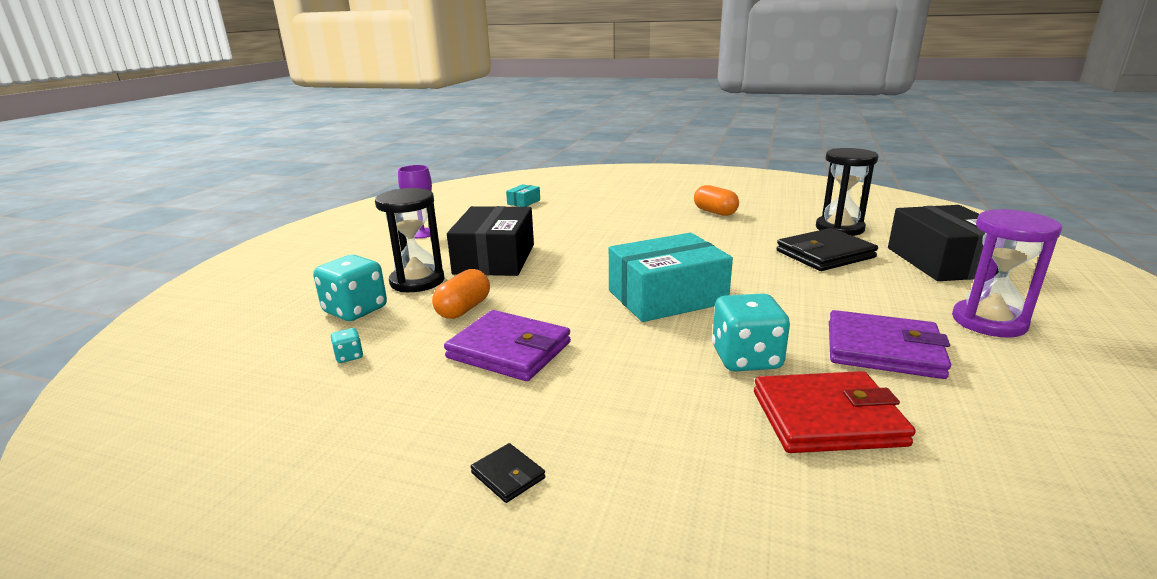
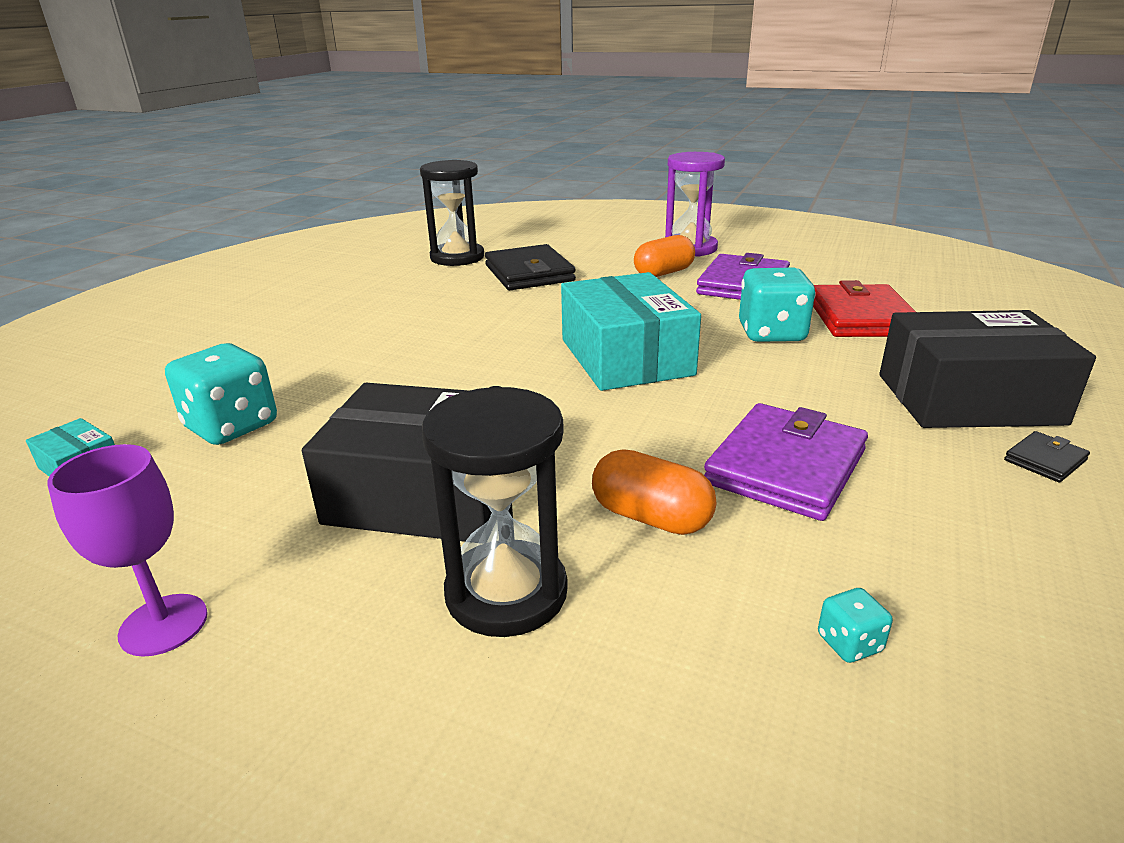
camera: 85 degrees left, 5 degrees up
(355, 310) = (647, 676): turquoise dice -> turquoise dice (231, 426)
(715, 212) = (342, 305): orange capsule -> orange capsule (663, 273)
(943, 262) = (568, 239): black box -> black box (968, 399)

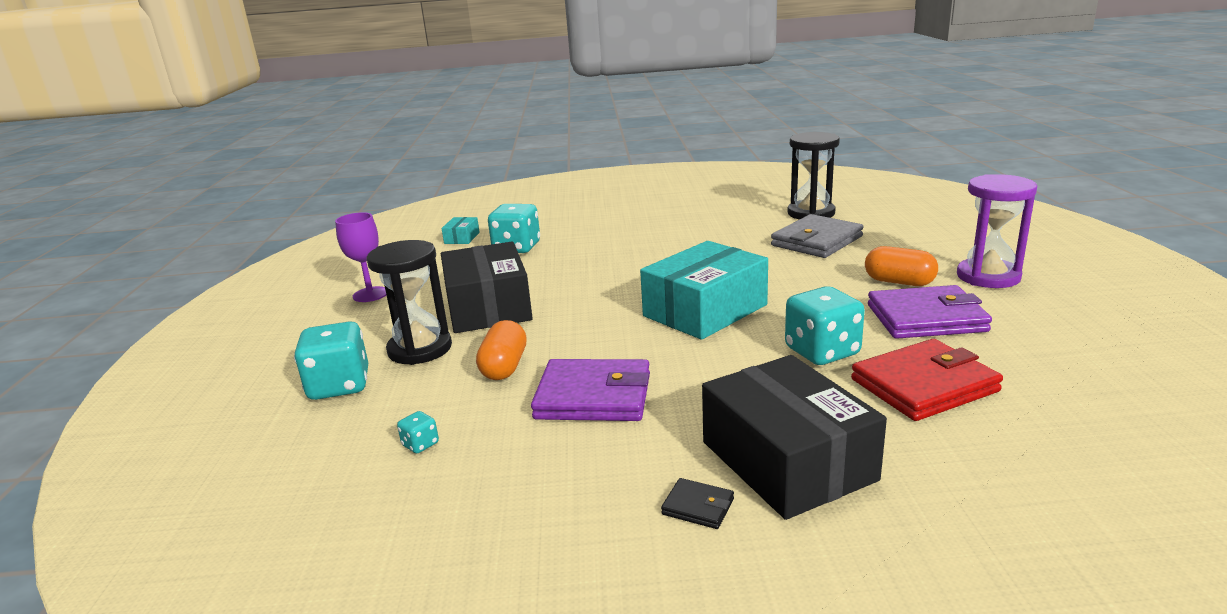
camera: 65 degrees right, 5 degrees down
(529, 273) = (816, 241): black wallet -> grey wallet
(566, 728) = (339, 386): none -> turquoise dice

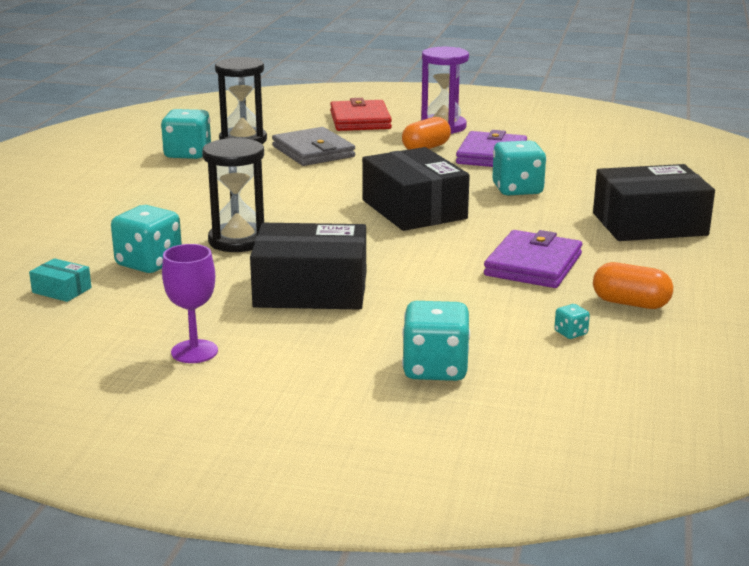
camera: 75 degrees left, 0 degrees up
(420, 349) = (383, 327): black hourglass -> black hourglass (238, 241)
(504, 367) = (455, 292): orange capsule -> orange capsule (630, 303)
(698, 507) = (688, 253): black wallet -> none
(705, 310) = (414, 209): turquoise box -> black box
(752, 206) = (188, 154): none -> turquoise dice
(924, 385) = (582, 176): red wallet -> red wallet (360, 120)

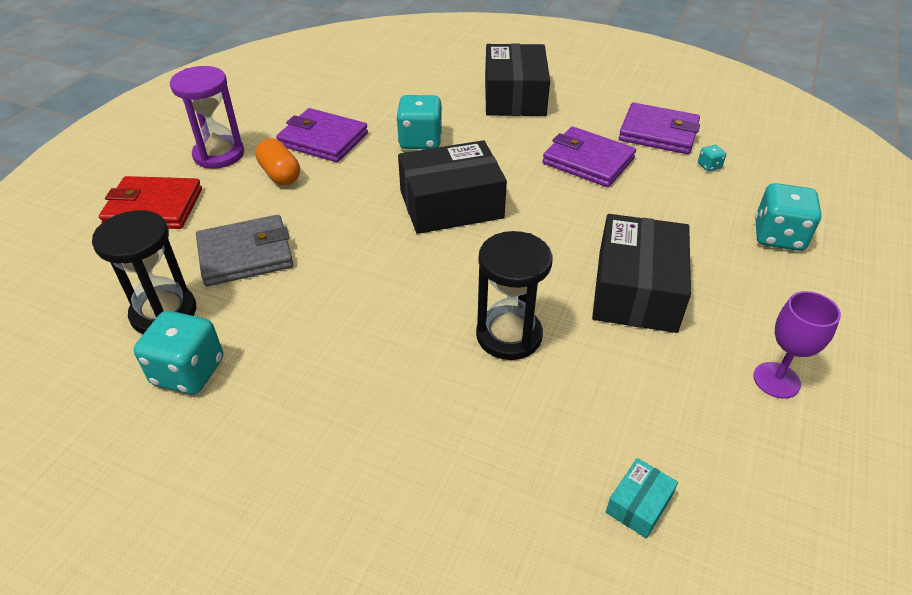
camera: 80 degrees left, 20 degrees up
(149, 263) = (564, 416): turquoise dice -> none
(630, 303) = (658, 133): orange capsule -> purple wallet

